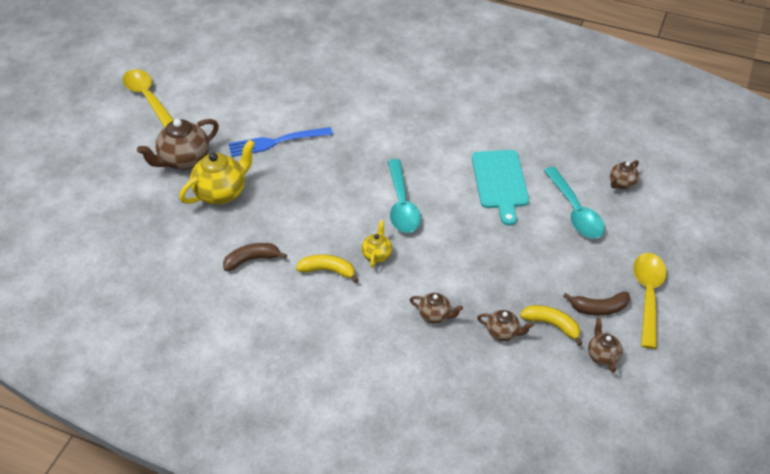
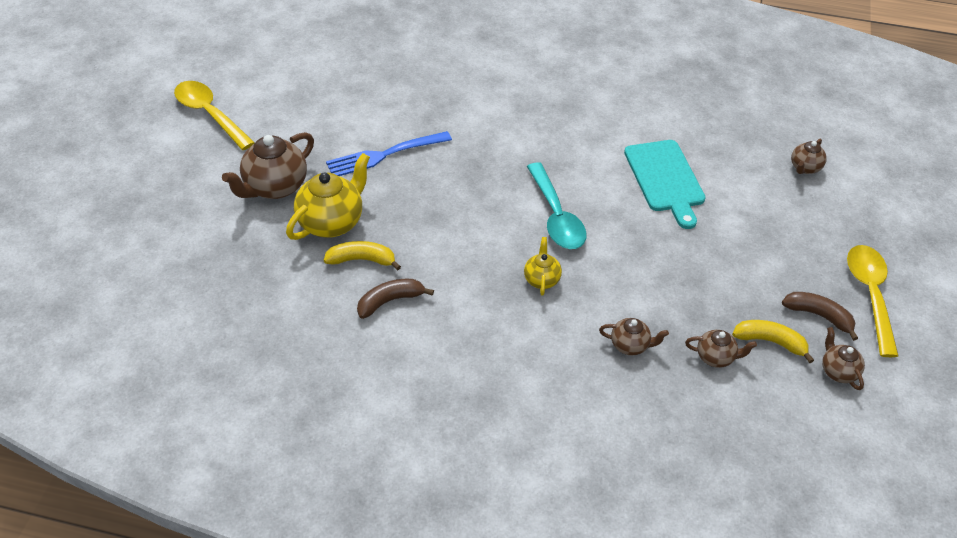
camera: 10 degrees left, 0 degrees up
(328, 270) = (487, 305): yellow banana -> yellow banana (362, 260)
(575, 211) = (761, 205): turquoise spoon -> none
(599, 308) = (819, 316): brown banana -> brown banana turned 135 degrees counterclockwise

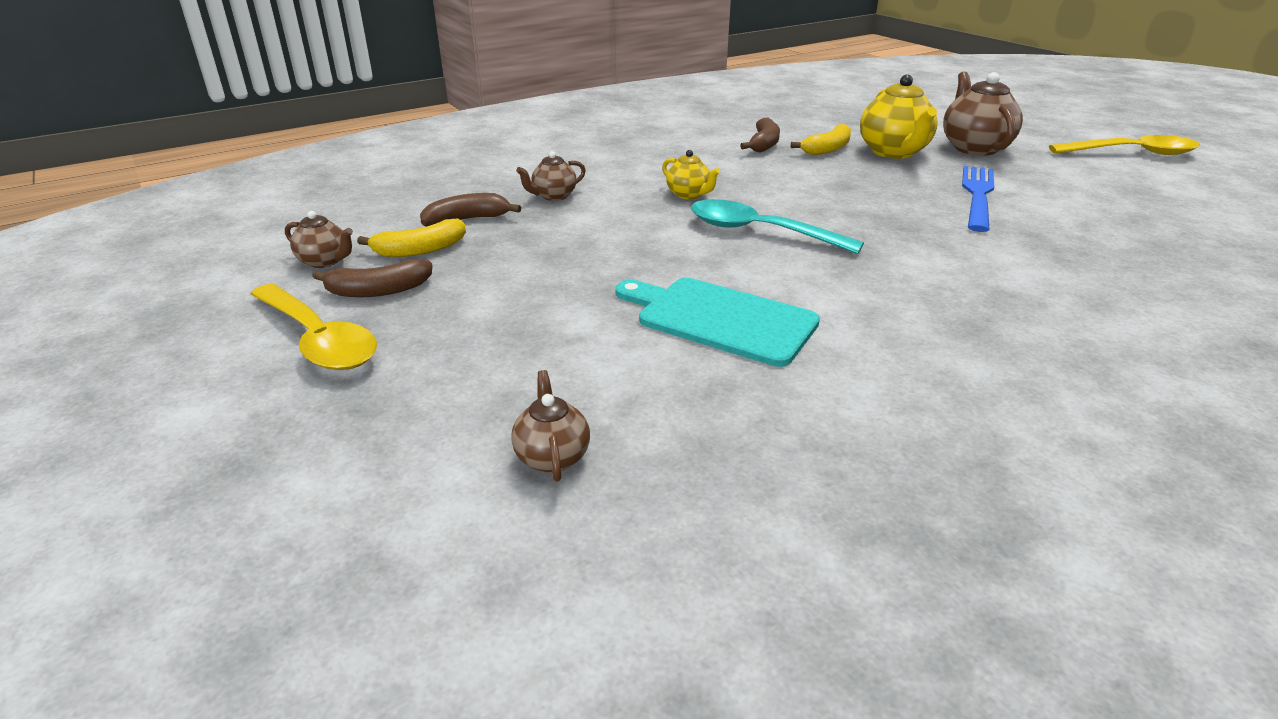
camera: 135 degrees right, 15 degrees down
(716, 357) = (467, 220): brown teapot -> brown banana

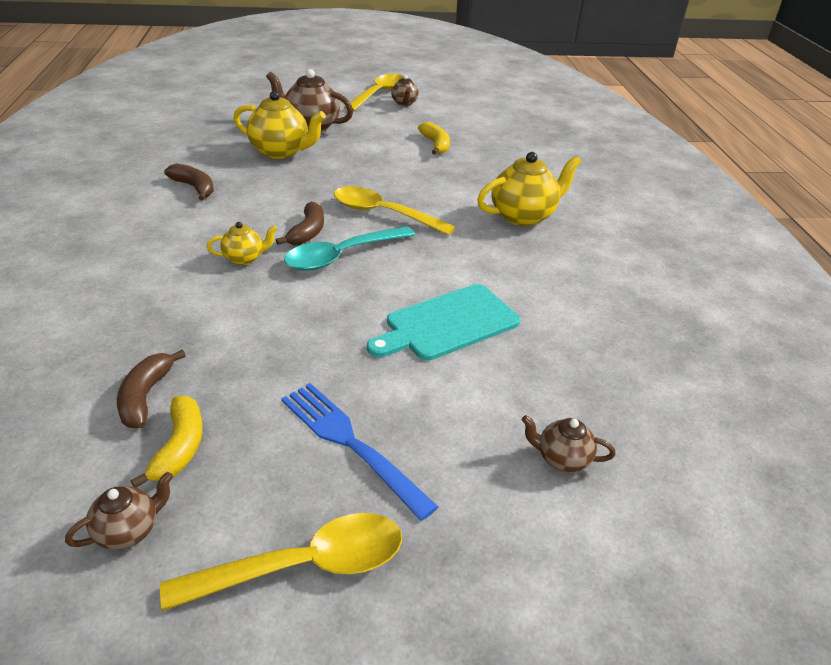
camera: 65 degrees left, 5 degrees up
(378, 290) = (241, 499): brown banana -> brown banana (307, 232)
(553, 196) = (157, 326): brown teapot -> brown teapot (404, 103)
(827, 149) = (240, 169): yellow banana -> yellow banana (436, 144)
(874, 228) = (383, 214): none -> yellow spoon
(977, 195) = (377, 161): blue fork -> blue fork (350, 443)
(1040, 312) = (523, 216): none -> yellow teapot

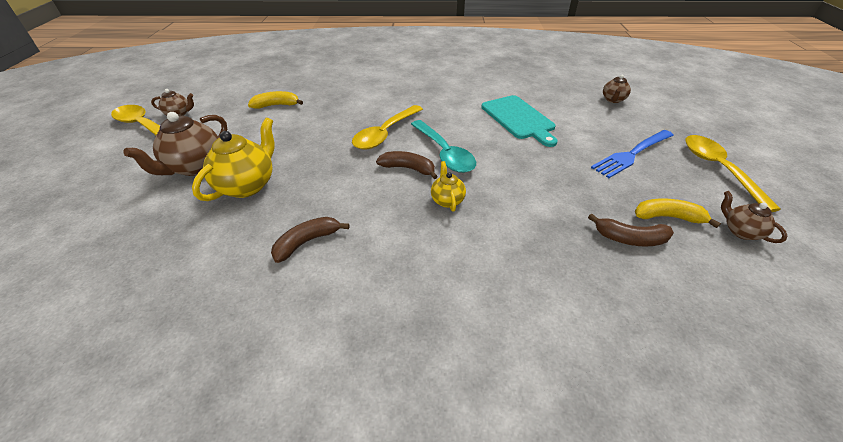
camera: 80 degrees left, 5 degrees up
(523, 216) = (398, 84): yellow teapot -> none

